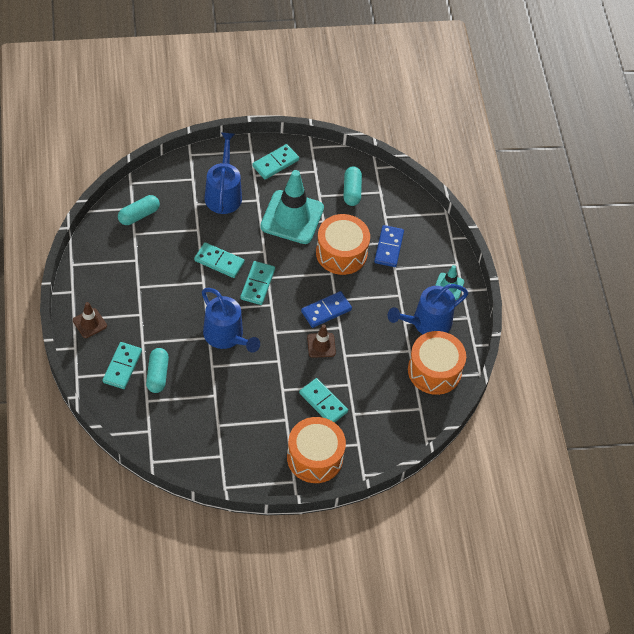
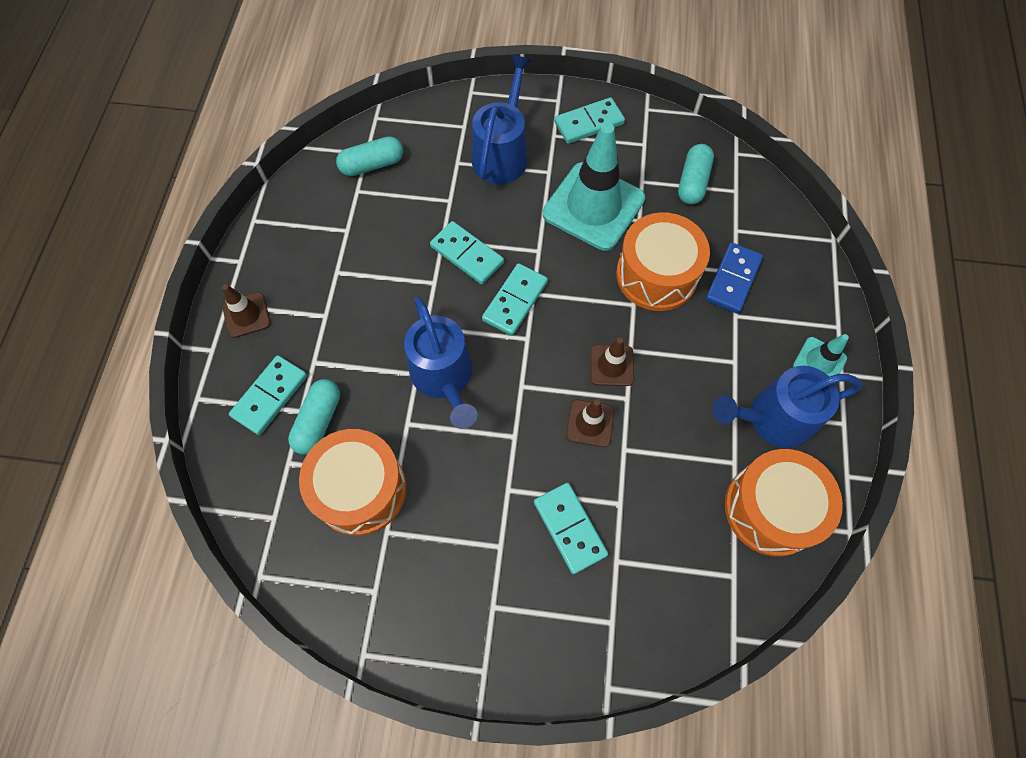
camera: 20 degrees right, 10 degrees up
(315, 457) = (531, 632): orange drum -> orange drum (360, 489)
(326, 311) = (611, 365): blue domino -> brown traffic cone

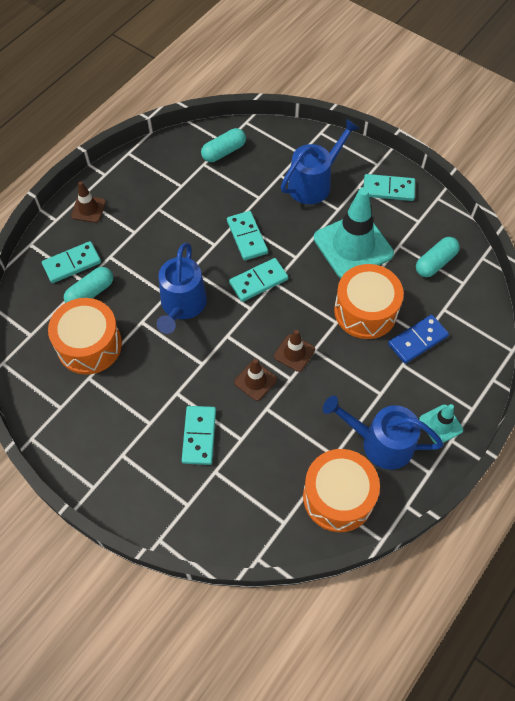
camera: 30 degrees right, 5 degrees down
(372, 165) = (224, 152): turquoise capsule -> turquoise capsule turned 45 degrees counterclockwise

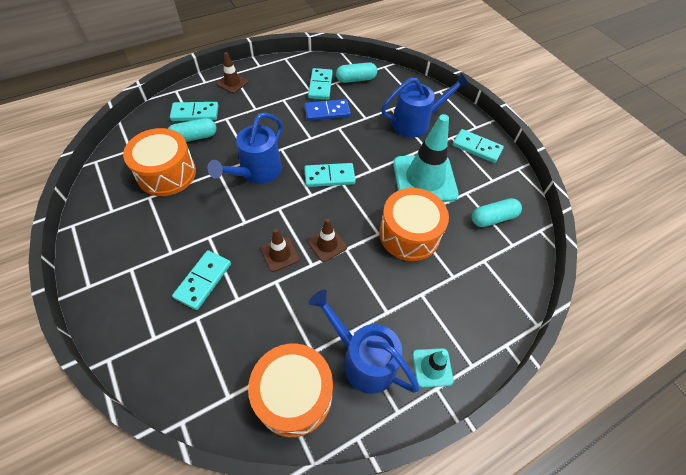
camera: 20 degrees right, 5 degrees down
(247, 237) = (339, 141): turquoise domino -> turquoise domino (320, 86)
(417, 340) = (445, 278): blue domino -> blue domino (327, 112)

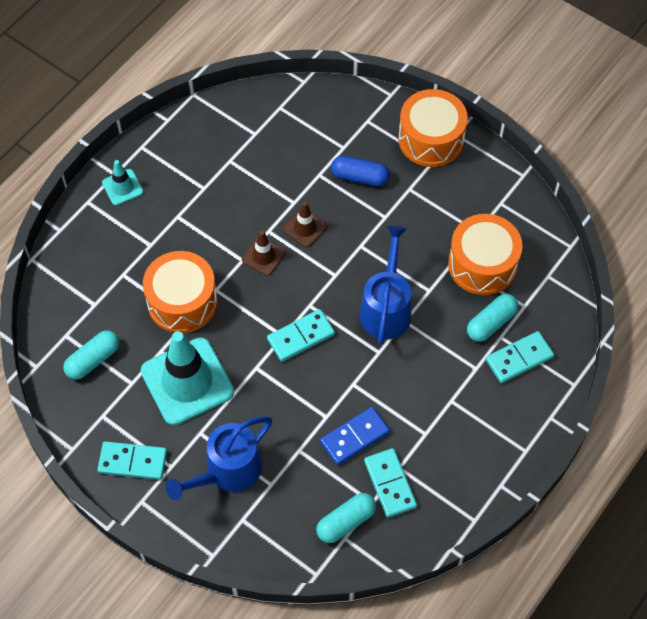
camera: 160 degrees right, 5 degrees up
(203, 281) = (360, 177): turquoise domino -> blue capsule
(232, 83) = (513, 432): brown traffic cone -> none
(294, 395) = (229, 127): orange drum -> orange drum (431, 139)
(363, 359) = (184, 171): blue watering can -> none

